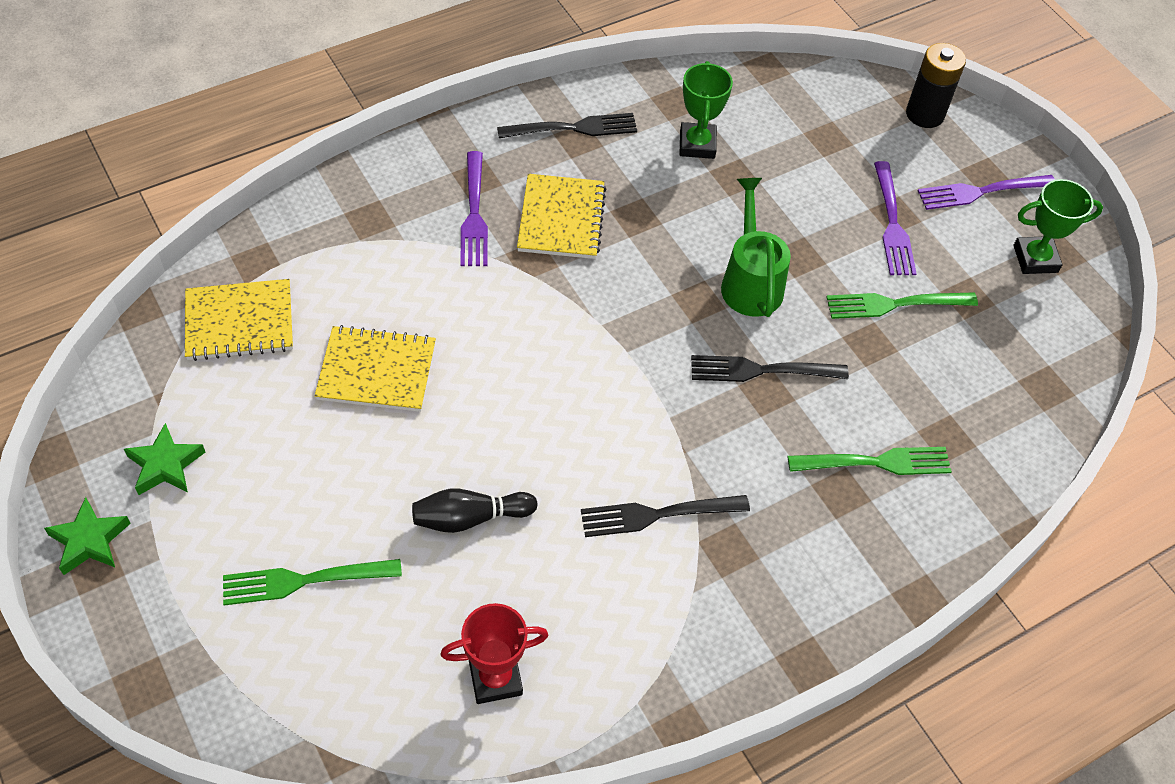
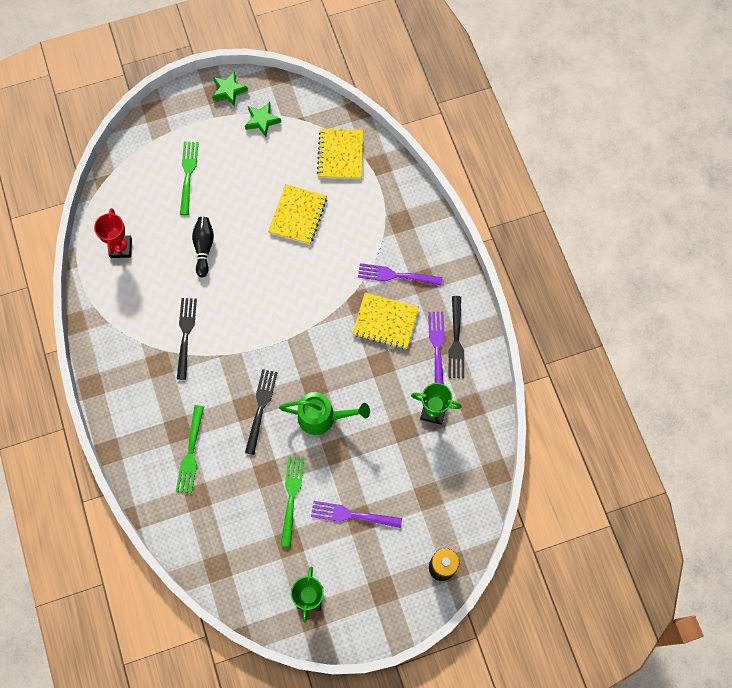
camera: 105 degrees right, 15 degrees up
(982, 191) = (369, 583): purple fork -> purple fork (437, 349)

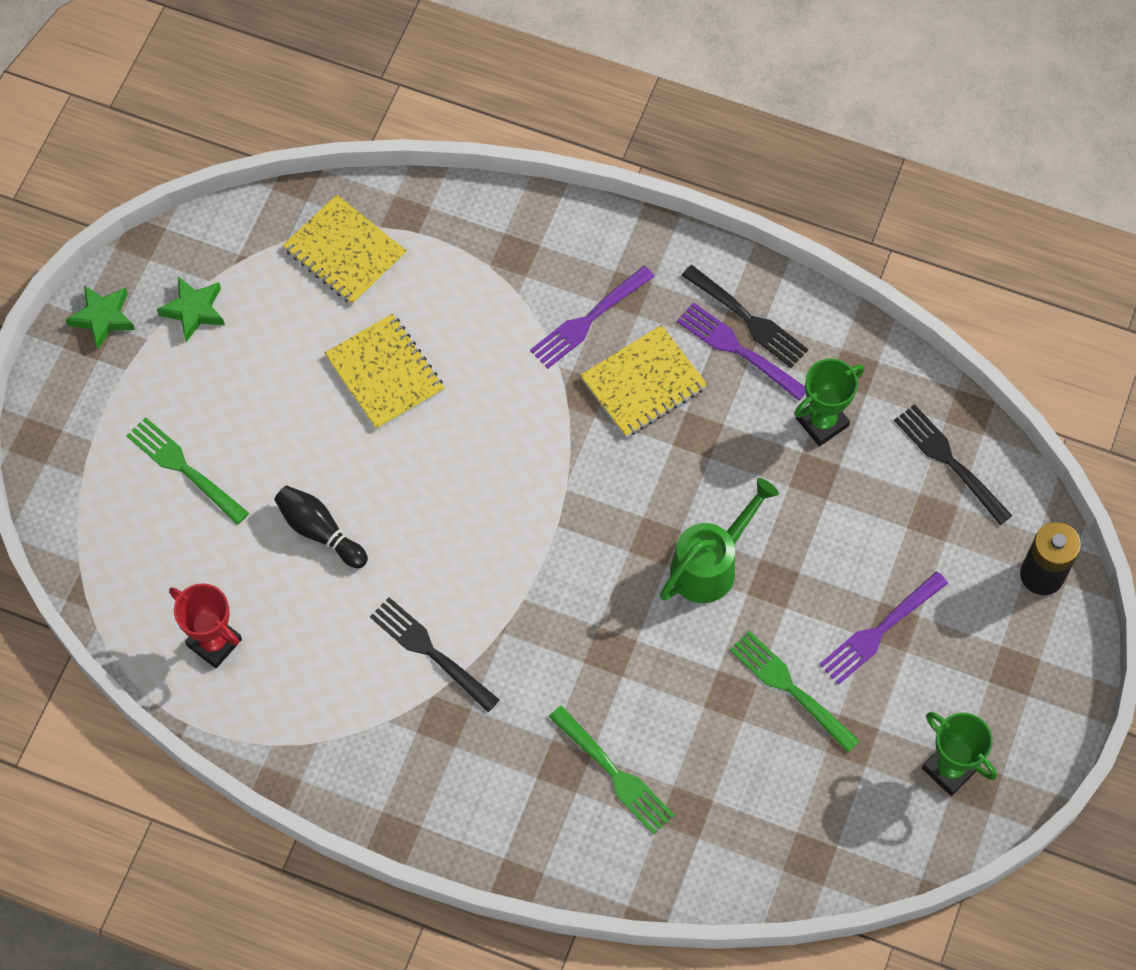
camera: 50 degrees left, 5 degrees down
(261, 408) = (629, 634): black fork -> black fork (950, 462)

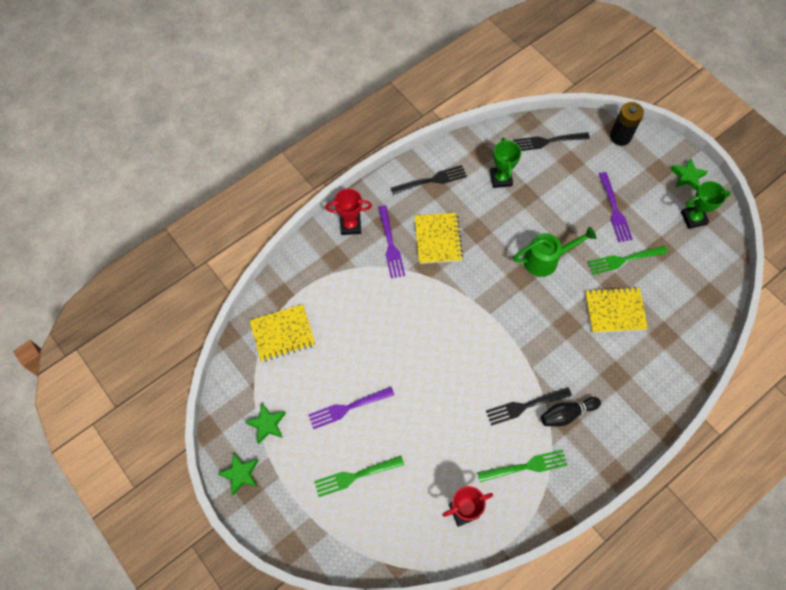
camera: 60 degrees left, 0 degrees up
(320, 531) = (430, 425): black bowling pin -> black bowling pin (567, 414)
(384, 374) = (362, 349): yellow notebook -> yellow notebook (615, 311)
(585, 245) = (350, 225): none -> red trophy
(613, 773) = (630, 356): green fork -> green fork (525, 466)
(710, 565) = (546, 260): green watering can -> green watering can turned 90 degrees clockwise
(739, 350) = (445, 192): purple fork -> purple fork (348, 407)
(1032, 723) = (687, 176): none -> green star

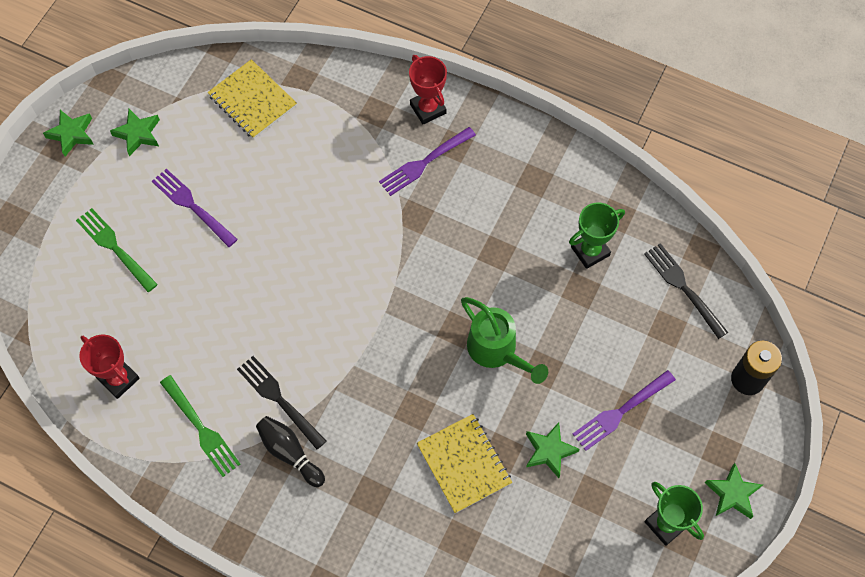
camera: 65 degrees right, 0 degrees up
(431, 180) = (541, 171): black fork -> none
(437, 239) = (460, 212): yellow notebook -> none
(625, 259) = (549, 451): green fork -> green star

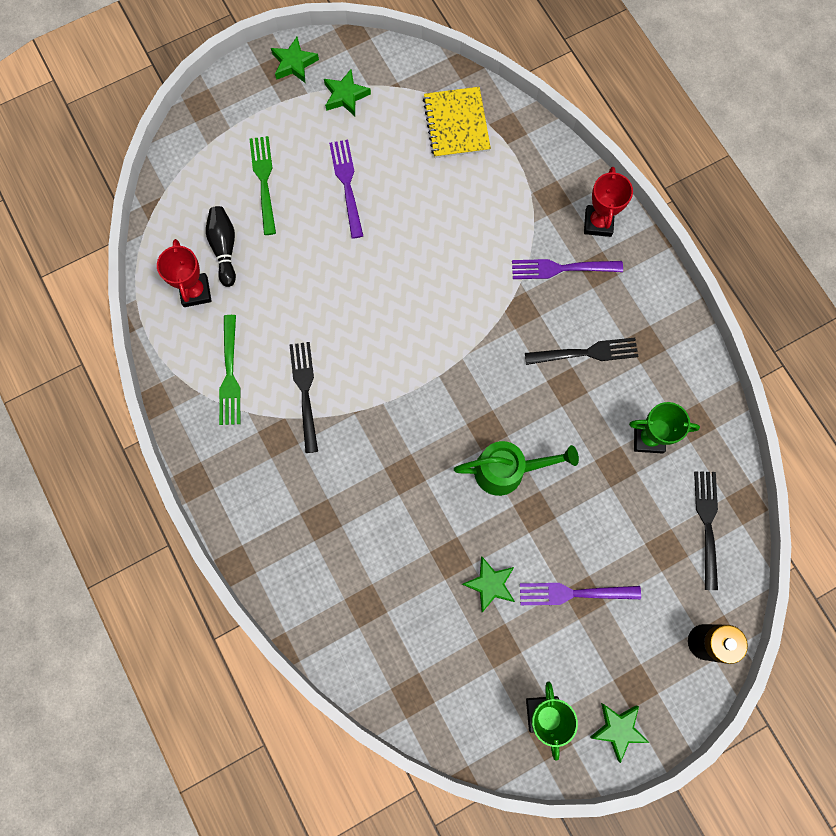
camera: 35 degrees right, 10 degrees up
(290, 453) = (283, 441): black bowling pin -> black bowling pin (224, 248)
(464, 464) = (413, 546): yellow notebook -> none
(492, 217) = (585, 353): none -> black fork
(497, 351) = (507, 470): green watering can -> green watering can turned 90 degrees counterclockwise

